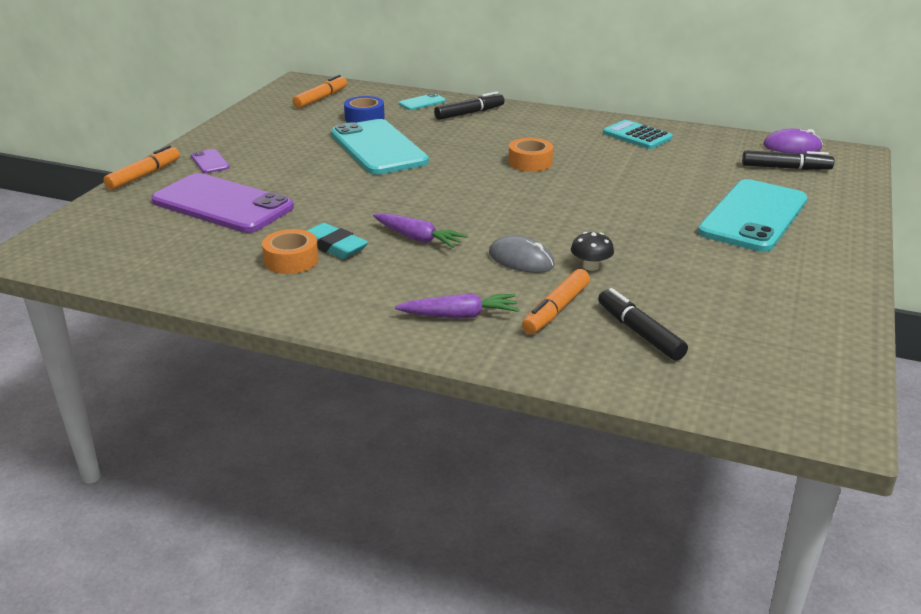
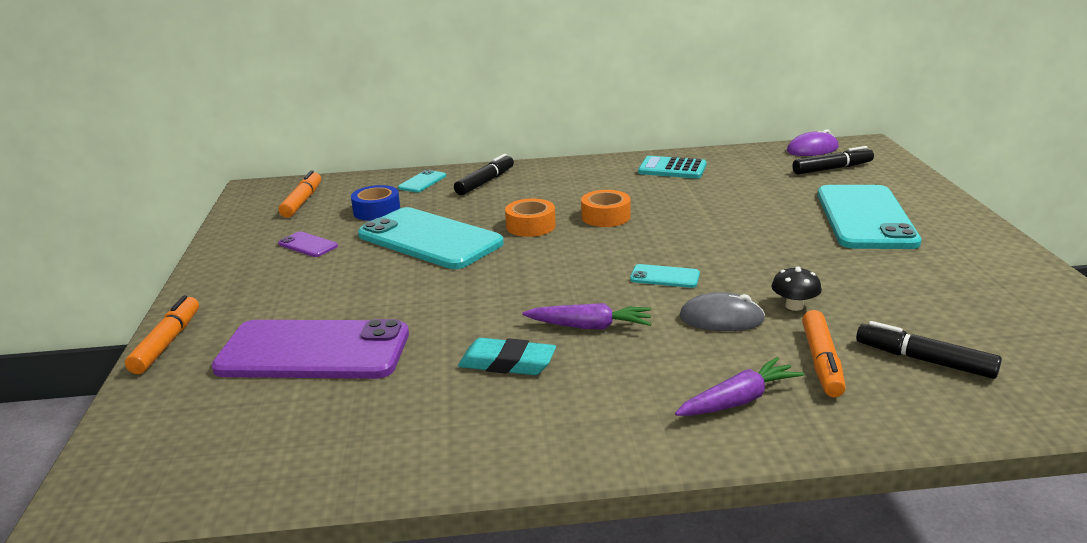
camera: 25 degrees left, 5 degrees down
(210, 162) = (241, 303): purple phone -> purple phone (308, 245)
(291, 260) = (476, 395): orange tape -> orange tape (530, 226)
(517, 219) = (665, 277): none -> turquoise phone

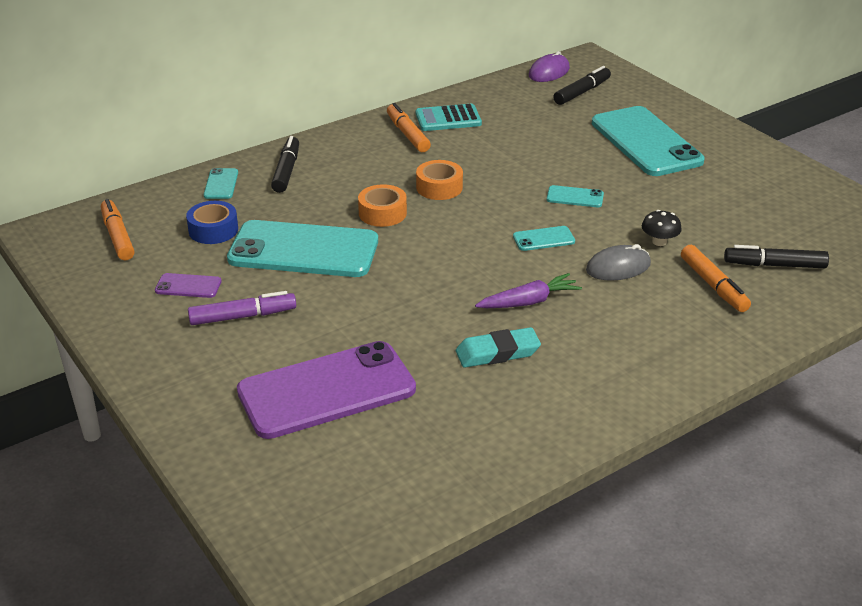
camera: 30 degrees left, 10 degrees up
(167, 343) = (178, 424): orange marker -> orange marker (407, 134)
(320, 276) = (242, 316): none -> purple marker
(736, 249) = (575, 197): none -> turquoise phone
(738, 400) = (685, 333): purple carrot -> none

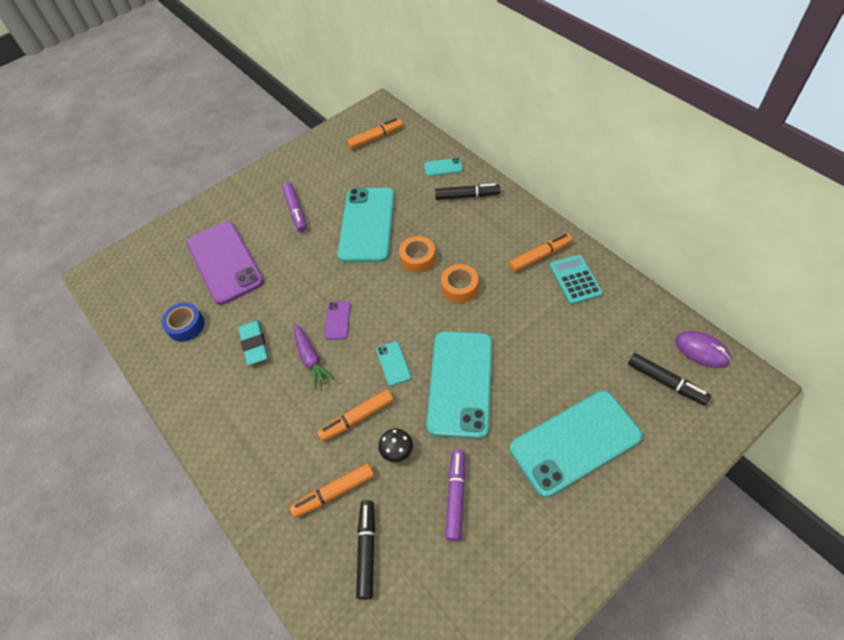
camera: 90 degrees right, 20 degrees up
(188, 286) = (325, 180): purple phone -> purple phone (337, 320)
(213, 230) = (387, 177): blue tape -> blue tape (186, 325)
(575, 197) = (460, 383): turquoise phone -> turquoise phone, size x2.41
(618, 267) = (357, 418): grey mouse -> orange marker
(708, 209) = (455, 496): none -> purple marker

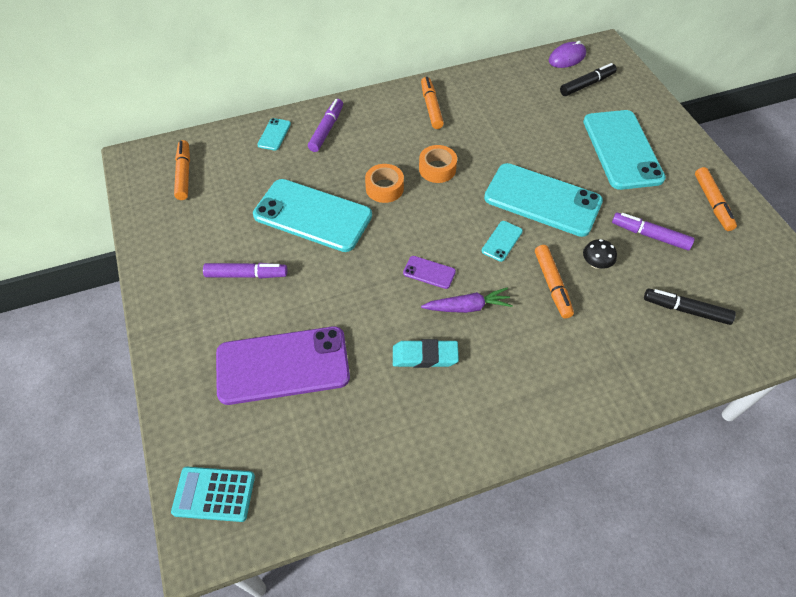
camera: 75 degrees left, 0 degrees up
(186, 325) = (362, 426): blue tape -> none
(334, 492) = (625, 322): orange marker -> orange marker (712, 203)
(393, 363) = (502, 241): turquoise phone -> turquoise phone turned 60 degrees counterclockwise
(467, 196) = (326, 130): black marker -> purple marker
(575, 280) = (468, 96): turquoise calculator -> turquoise calculator (214, 494)

